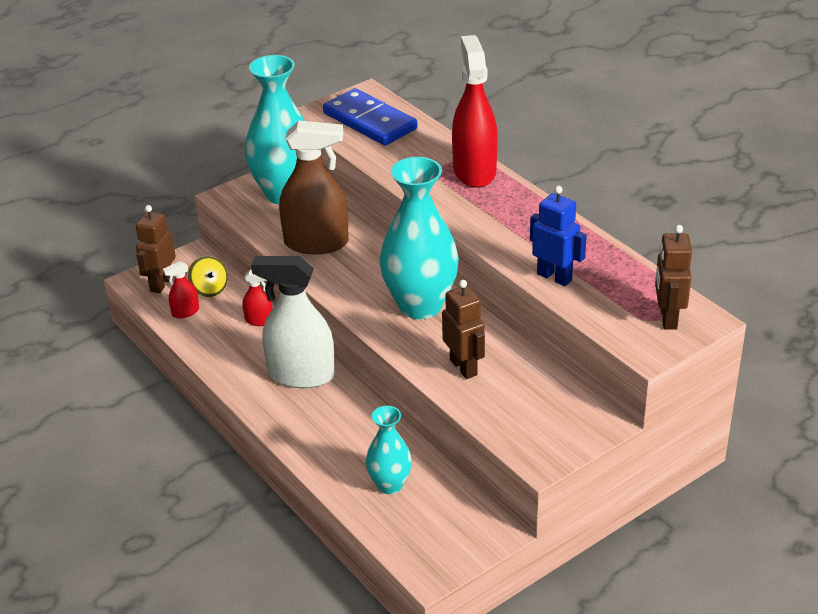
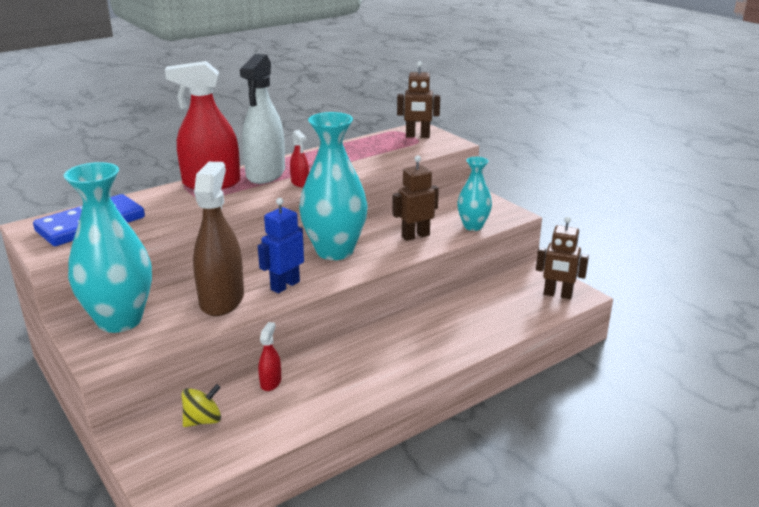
camera: 90 degrees left, 10 degrees down
(161, 284) = (175, 461): brown robot -> brown robot (557, 295)
(185, 312) = (239, 437): red spray bottle -> red spray bottle (300, 183)
(301, 375) = (359, 354): white spray bottle -> white spray bottle (265, 174)
(390, 485) = (496, 309): turquoise vase -> turquoise vase (473, 226)
(554, 277) = (367, 162): blue robot -> blue robot (285, 285)

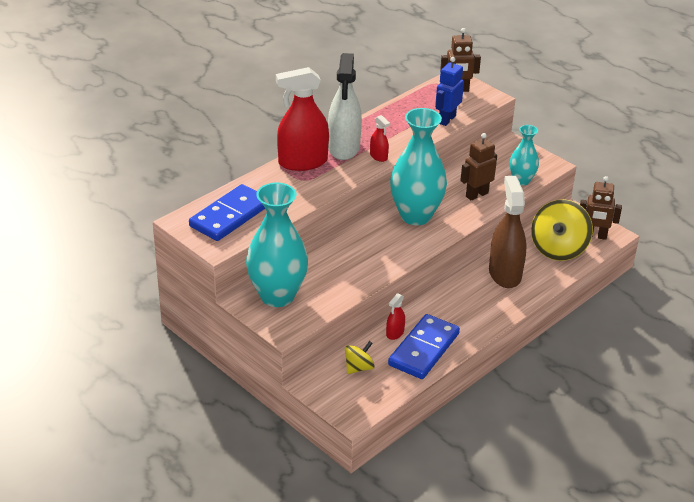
camera: 10 degrees left, 10 degrees up
(222, 300) = (347, 271): brown spray bottle -> brown spray bottle (504, 274)
(270, 382) = (395, 333): red spray bottle -> red spray bottle turned 150 degrees counterclockwise
(285, 285) = (390, 253): blue robot -> blue robot (446, 119)
(298, 405) = (423, 349): none -> blue domino
(509, 305) = (558, 249): none -> yellow spinning top

